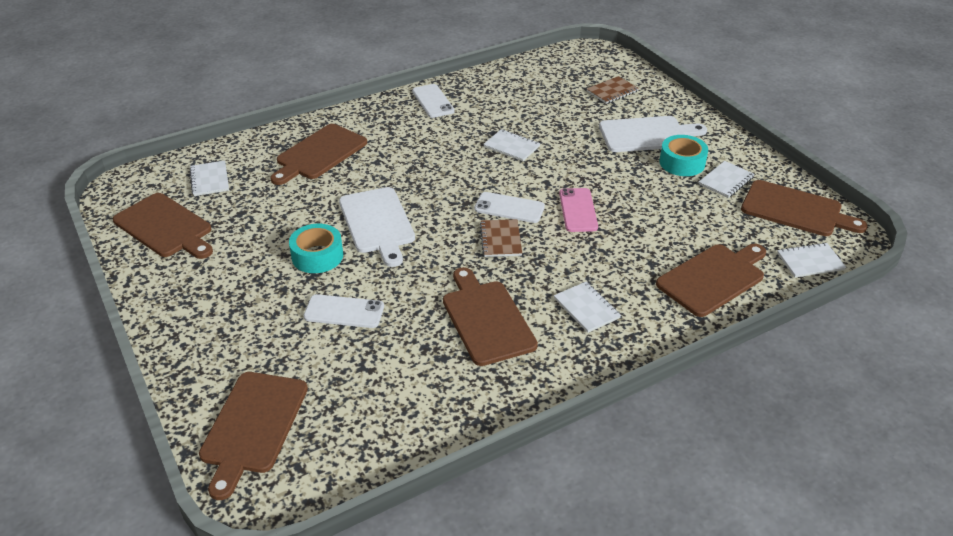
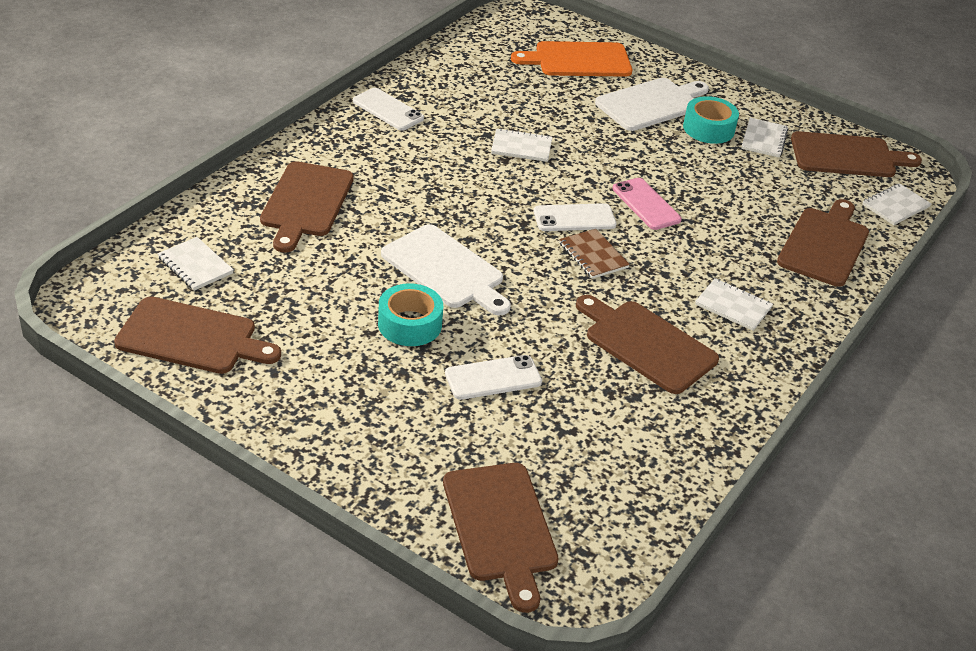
camera: 30 degrees left, 0 degrees up
(612, 91) = (578, 60): brown notebook -> orange cutting board

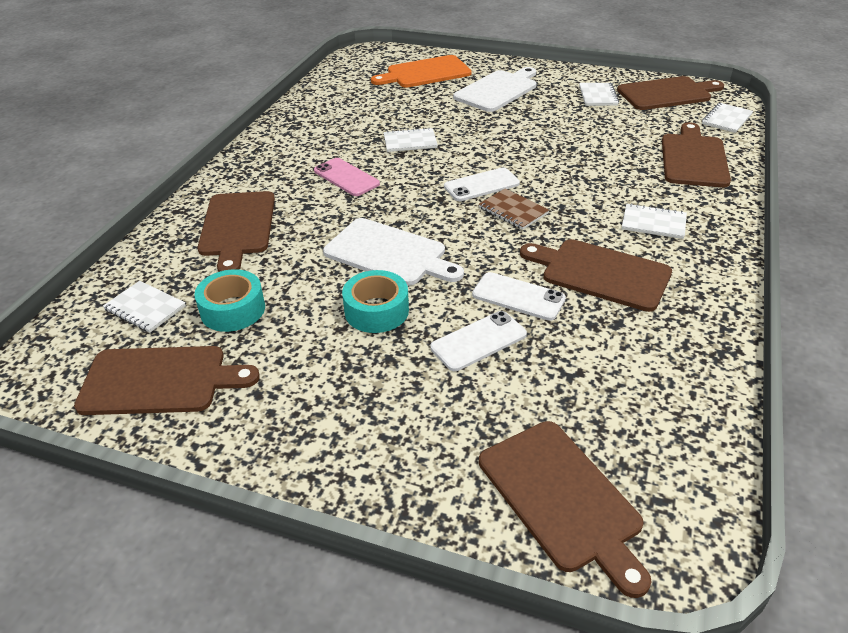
camera: 10 degrees left, 0 degrees up
(388, 110) = (285, 138): white phone -> white phone (518, 297)
(646, 204) = (534, 161): pink phone -> pink phone (346, 177)
(708, 129) = (551, 97): turquoise tape -> turquoise tape (233, 310)

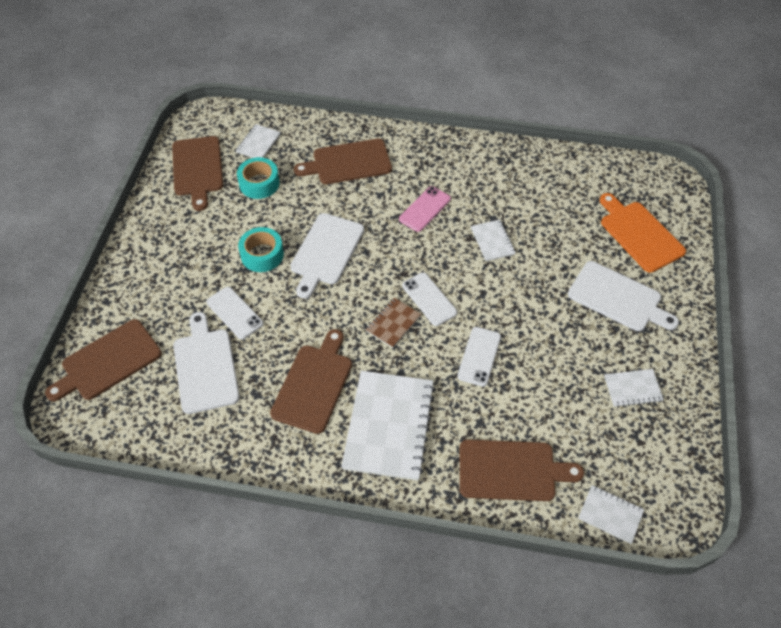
camera: 80 degrees right, 15 degrees up
(518, 297) = (282, 332): white phone -> white phone (479, 356)
(573, 373) = (205, 367): none -> white cutting board
(653, 223) = (389, 426): white notebook -> white notebook, size x2.07
(667, 93) = (660, 459): brown cutting board -> none

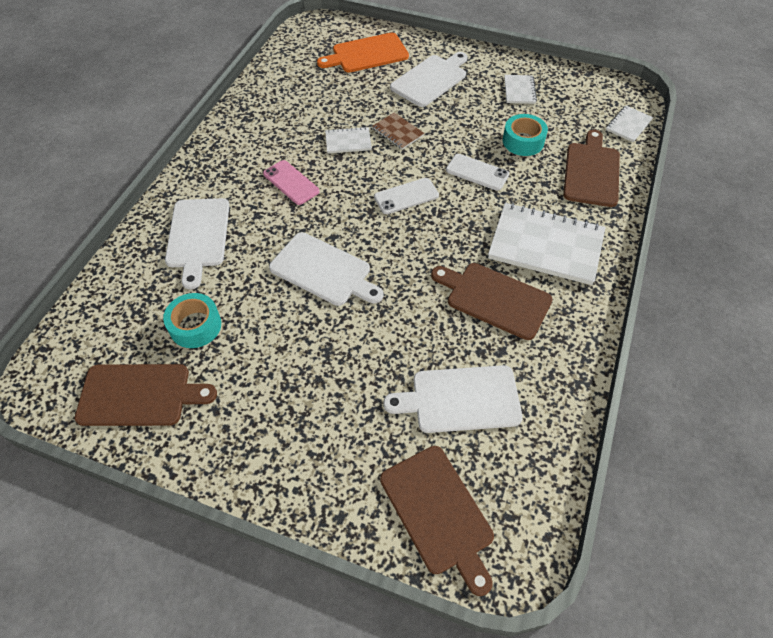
camera: 80 degrees left, 0 degrees up
(234, 313) = (389, 365): white phone -> none
(258, 143) = (124, 322): white notebook -> none
(262, 255) = (310, 331): turquoise tape -> turquoise tape (523, 141)
(348, 162) = (198, 236): brown cutting board -> white cutting board
(393, 323) = (430, 227): brown notebook -> brown notebook (397, 132)

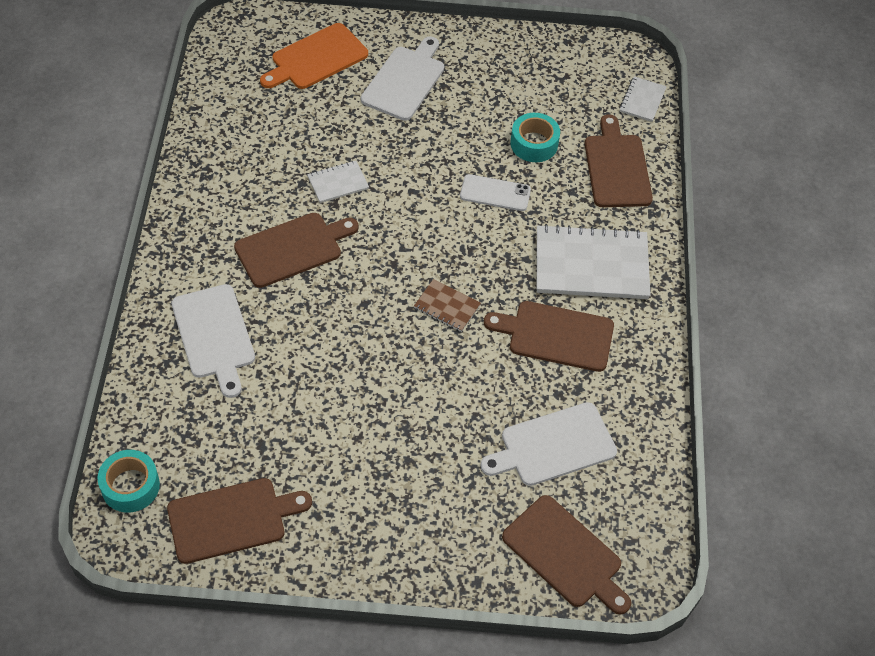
camera: 20 degrees left, 0 degrees up
(195, 326) = (257, 435): turquoise tape -> turquoise tape (130, 486)
(291, 182) = (292, 248): pink phone -> brown cutting board
(324, 270) = (369, 344): white cutting board -> none
(397, 132) = (390, 159): brown notebook -> brown notebook (447, 307)
(406, 196) = (427, 238): white phone -> none
(519, 90) = (511, 77): white notebook -> none

